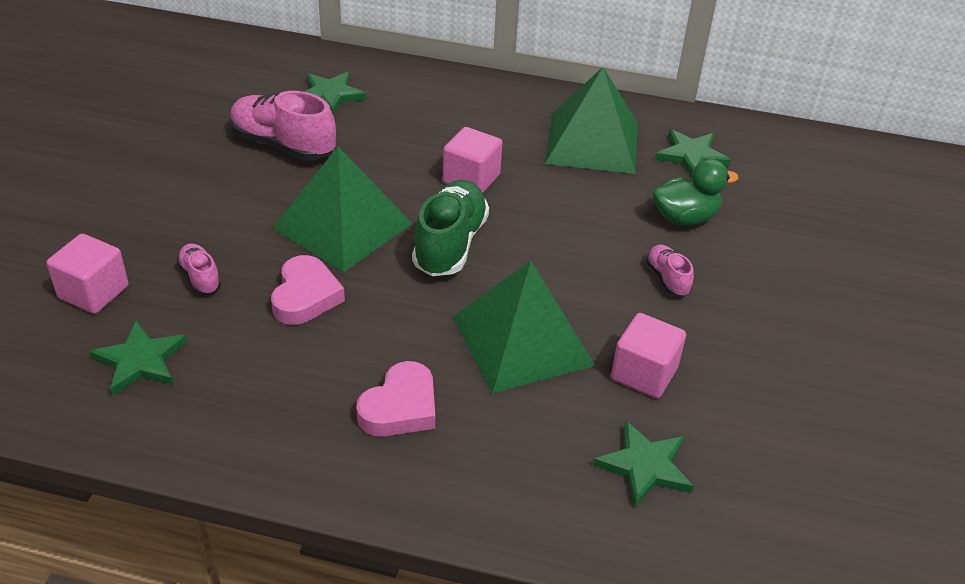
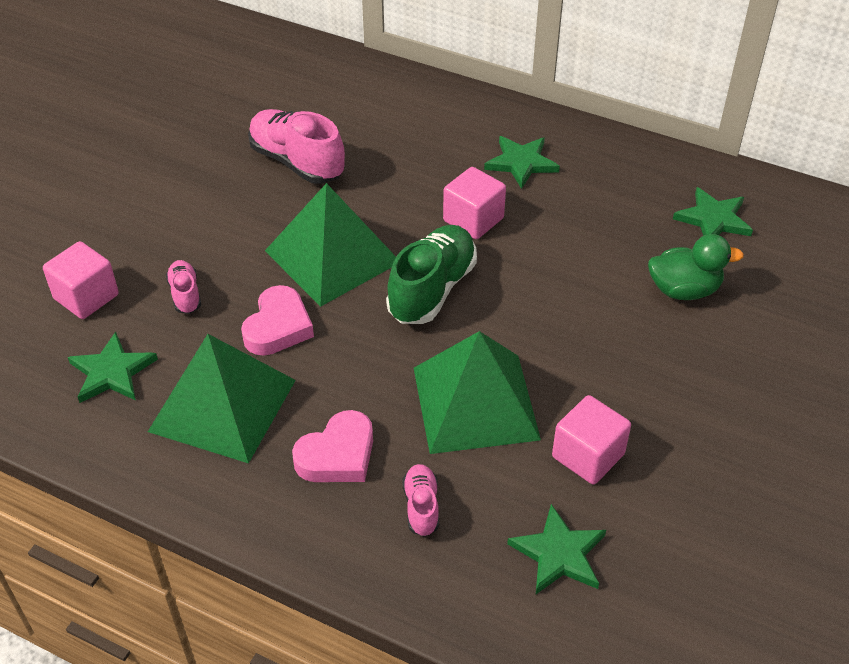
camera: 15 degrees right, 5 degrees up
(330, 95) = (357, 111): green star -> green star (521, 163)
(592, 142) = (611, 192): green pyramid -> green pyramid (223, 405)
(667, 279) = (644, 356): pink shoe -> pink shoe (421, 506)

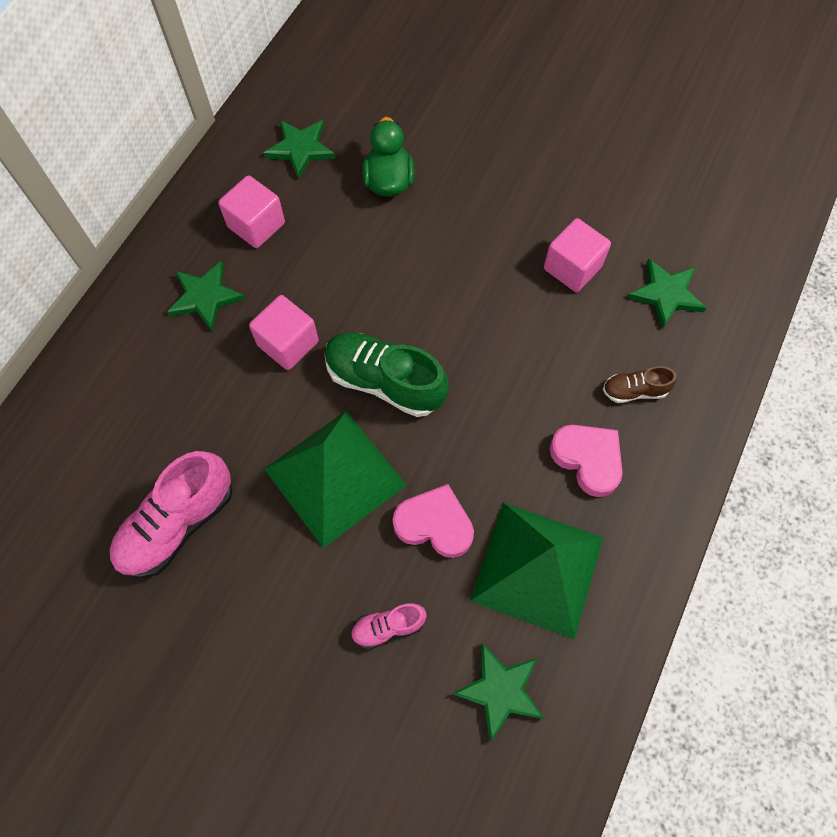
camera: 90 degrees left, 20 degrees up
(86, 297) = (390, 743): pink cube -> pink cube (256, 225)
(421, 506) = (634, 391): pink shoe -> brown shoe
(475, 403) = (522, 347): green pyramid -> none

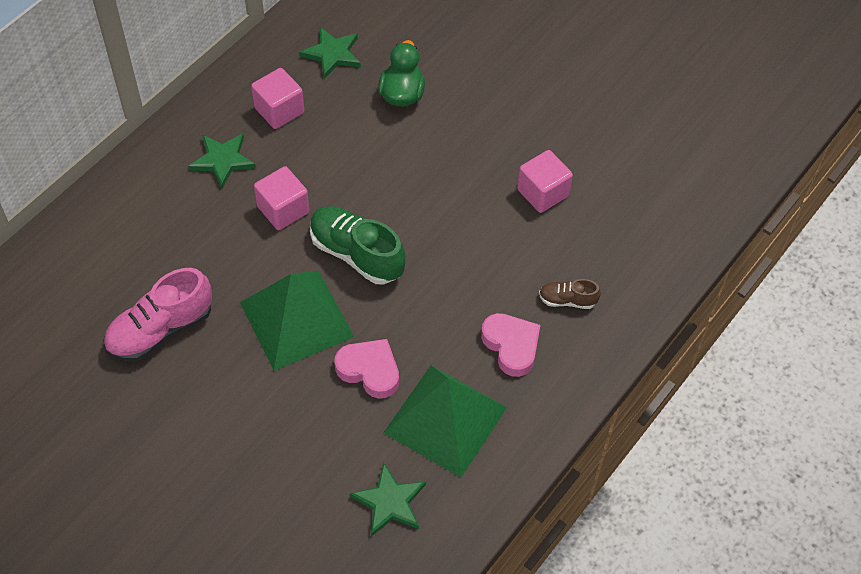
camera: 10 degrees right, 10 degrees down
(388, 627) = (311, 438): pink shoe -> none
(666, 294) = (619, 229): green star -> none

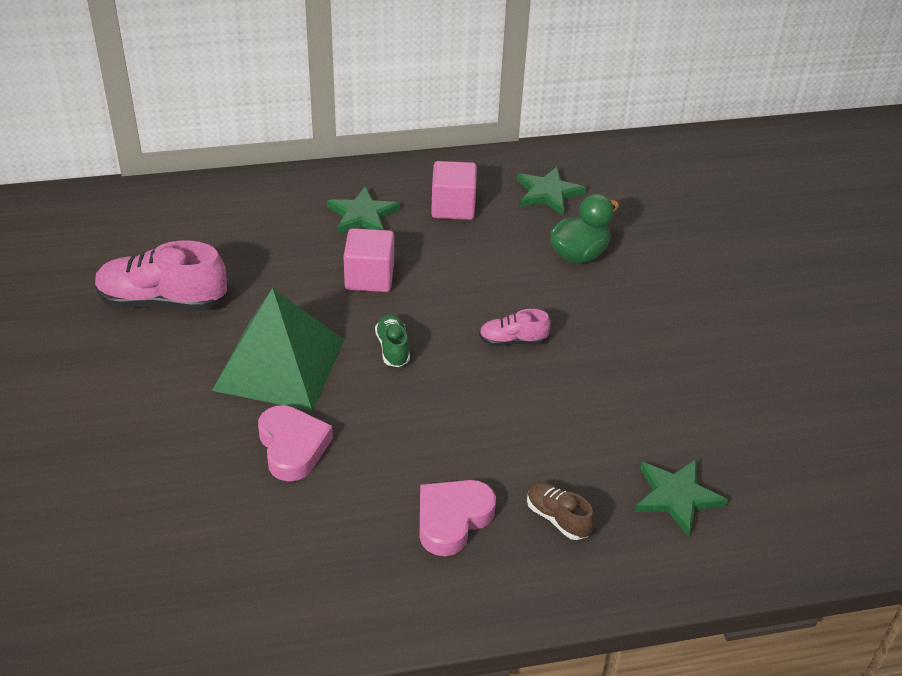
camera: 40 degrees right, 15 degrees down
(356, 254) = (393, 348): green shoe -> green shoe, size x0.51
(390, 502) = (175, 571): green star -> green star (676, 497)
(425, 194) = (512, 341): none -> pink shoe
(445, 419) = (312, 538): green pyramid -> none
(511, 346) = (452, 519): pink heart -> pink heart turned 150 degrees counterclockwise
(542, 193) = (635, 409): pink cube -> none

